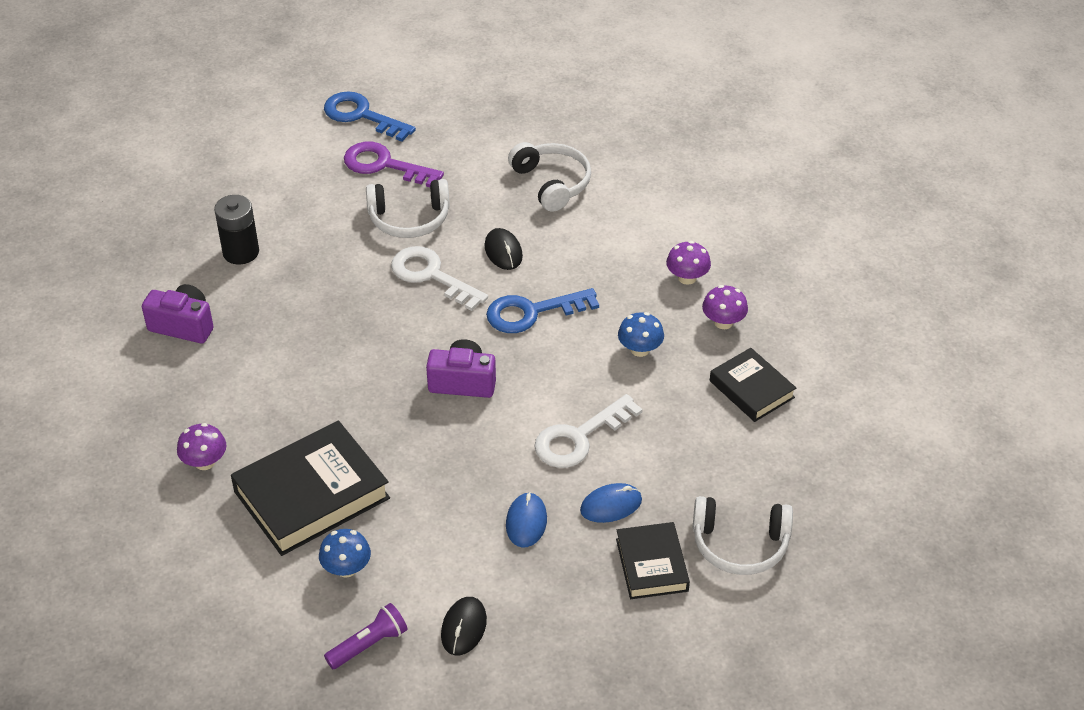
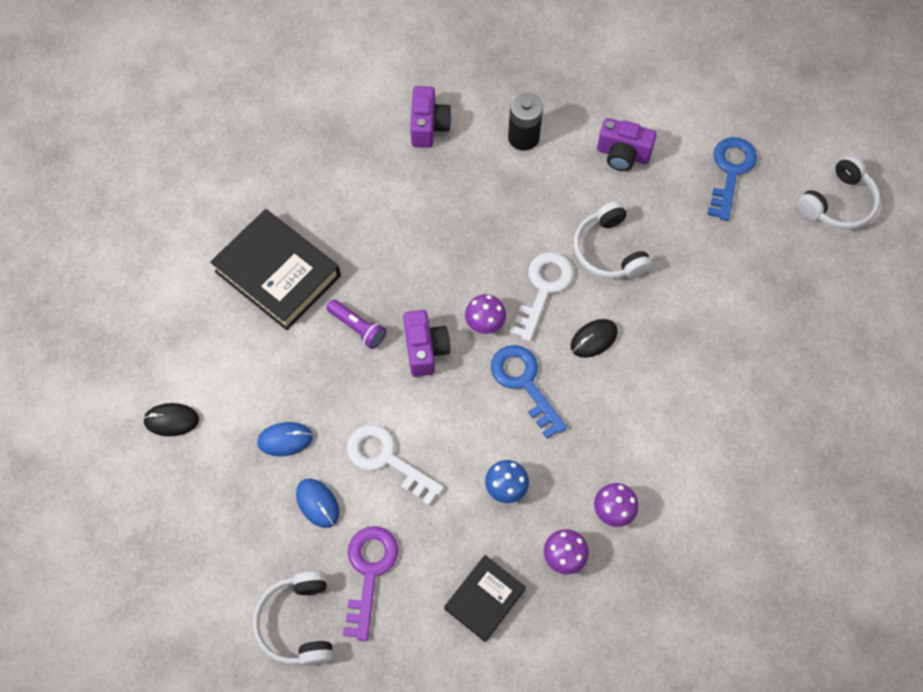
camera: 75 degrees right, 20 degrees up
(205, 462) = (293, 190): purple mushroom -> purple mushroom (485, 322)
(302, 183) = (622, 154): none -> purple camera
(346, 568) = (212, 320): blue mushroom -> none
(369, 645) = (144, 357): purple flashlight -> purple flashlight (357, 328)
(384, 165) = (671, 210): purple key -> purple key (369, 572)
(551, 183) = (700, 357): white headphones -> white headphones (838, 203)
(652, 565) = (261, 551): black book -> none

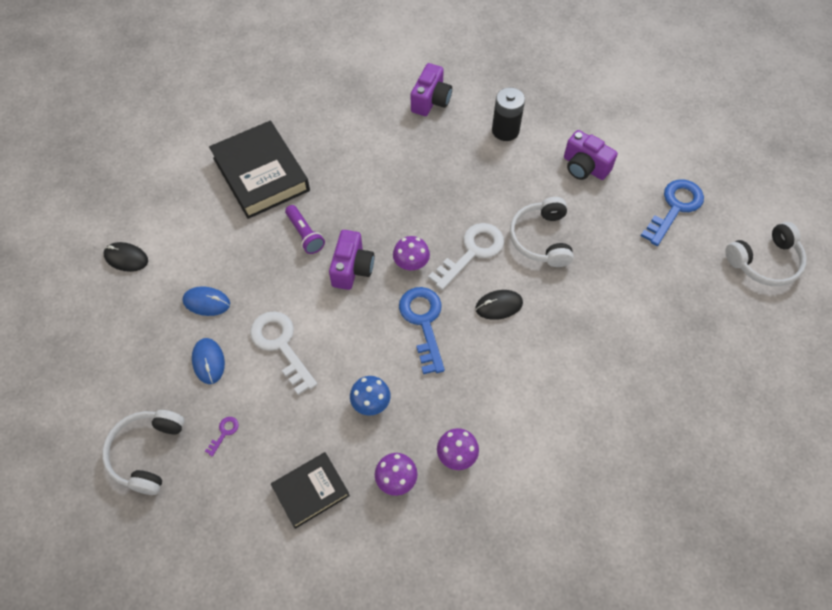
camera: 20 degrees right, 5 degrees down
(369, 572) = (224, 433): purple key -> purple key, size x0.42

